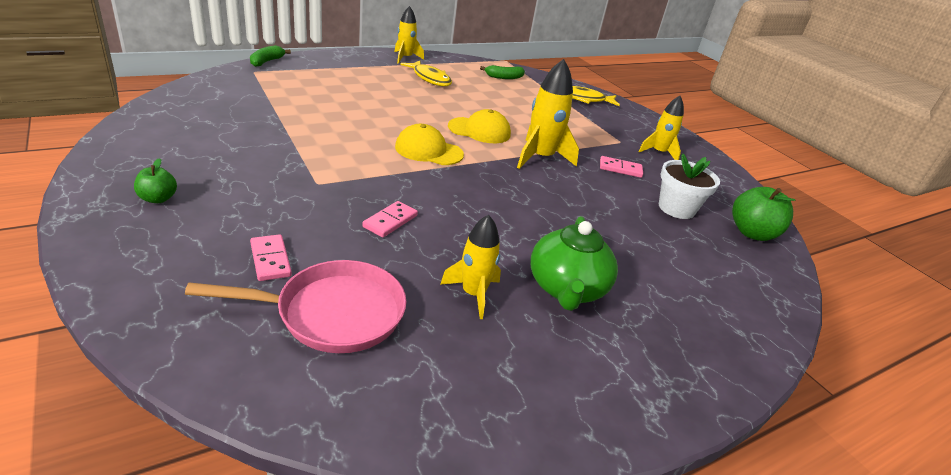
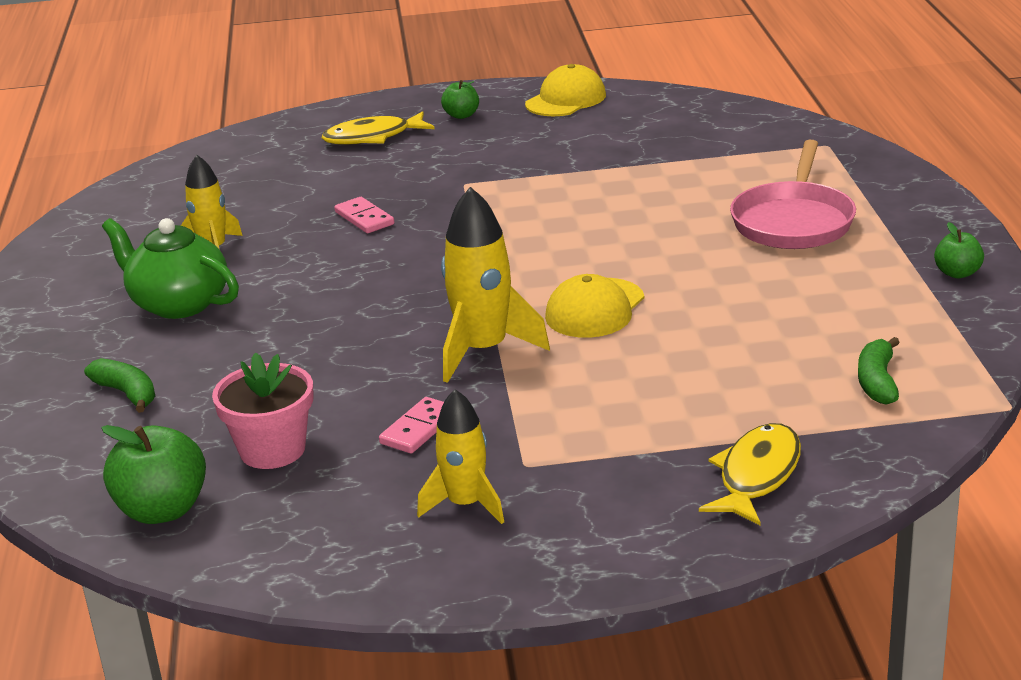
camera: 120 degrees right, 5 degrees down
(267, 61) = (875, 152): green banana -> green banana (127, 393)
(270, 260) = (332, 162): pink domino -> none
(332, 313) = (239, 186): pink pan -> pink pan (793, 221)
(405, 58) = (957, 273): yellow rocket -> green apple
(428, 150) = (531, 257): yellow cap -> yellow cap (566, 100)
(430, 78) = (840, 288): yellow fish -> yellow fish (372, 137)
(676, 208) = (272, 450): white flower pot -> pink flower pot

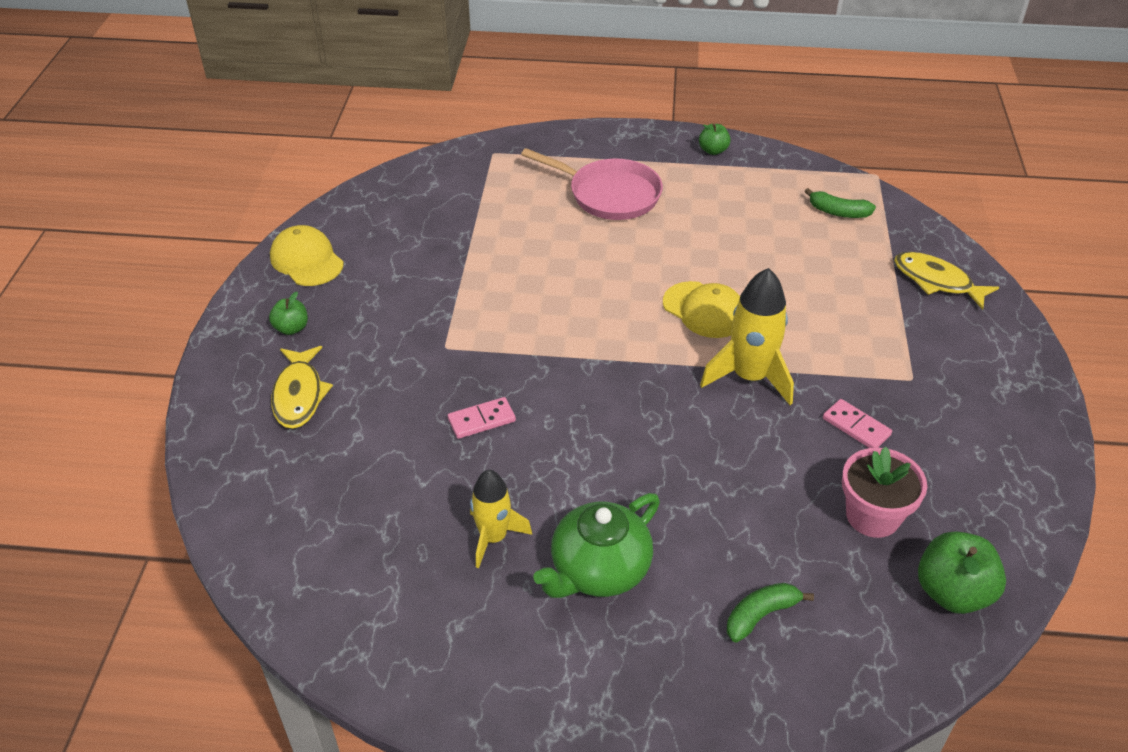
camera: 80 degrees left, 15 degrees up
(465, 504) = (958, 415): yellow rocket -> none

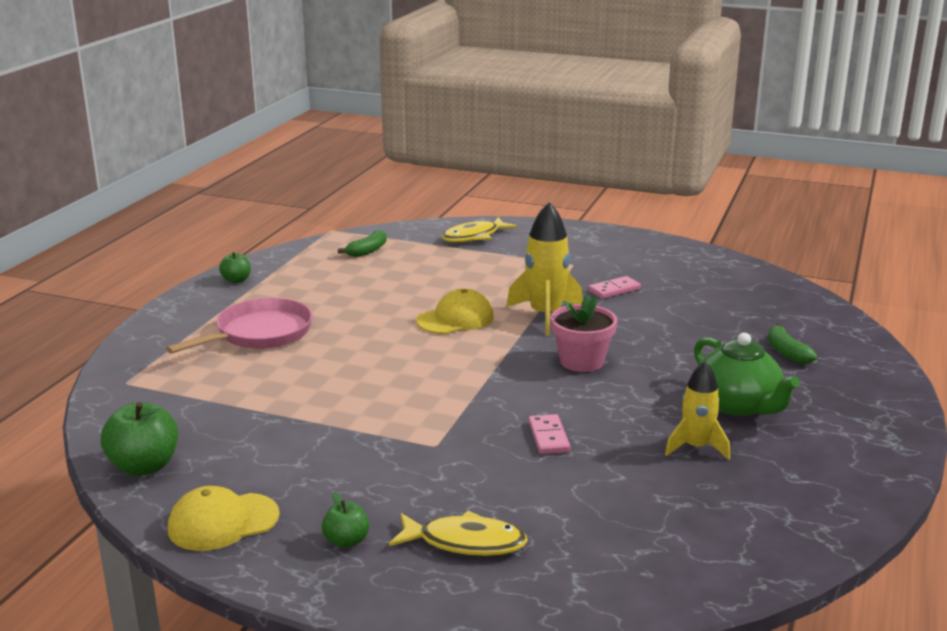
camera: 75 degrees left, 20 degrees down
(872, 516) = (701, 301): pink flower pot -> pink flower pot (581, 361)
(952, 592) = (771, 291): green apple -> green apple (144, 466)

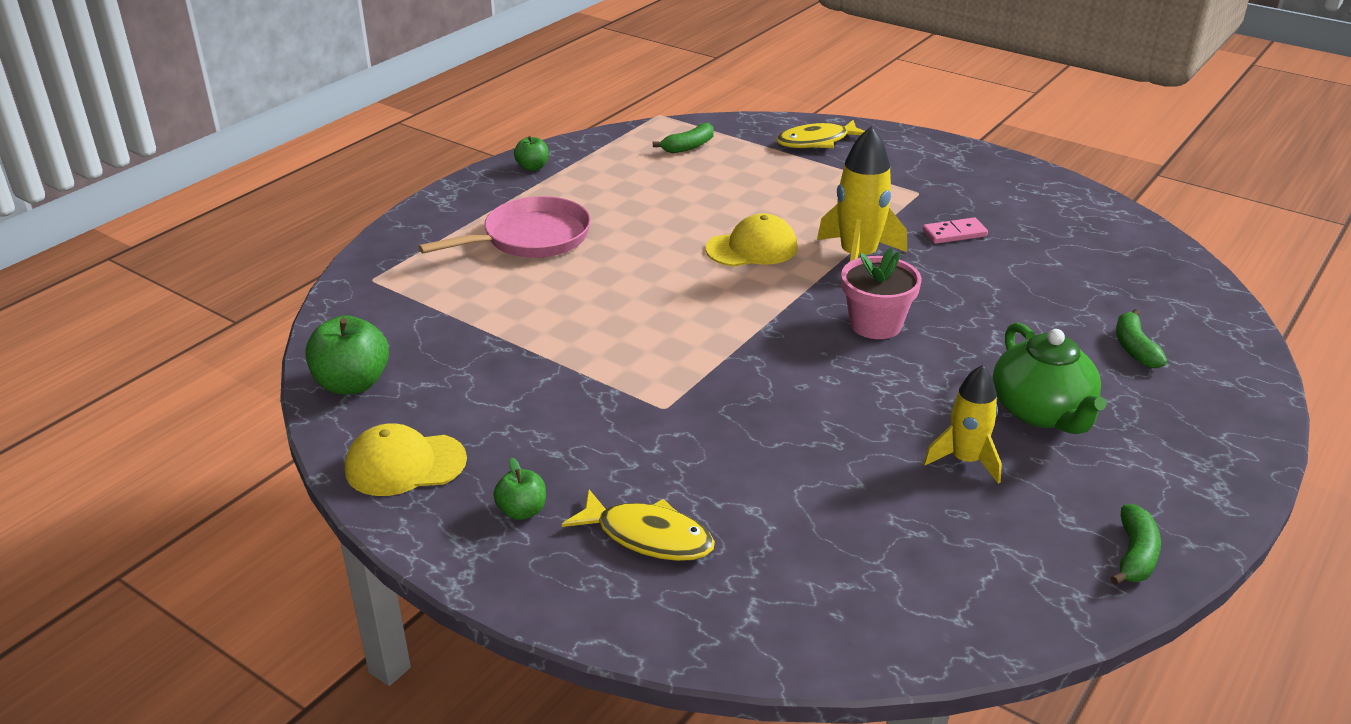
camera: 15 degrees right, 10 degrees up
(548, 437) = (796, 418): pink domino -> none
(852, 493) = (1134, 555): none -> green banana

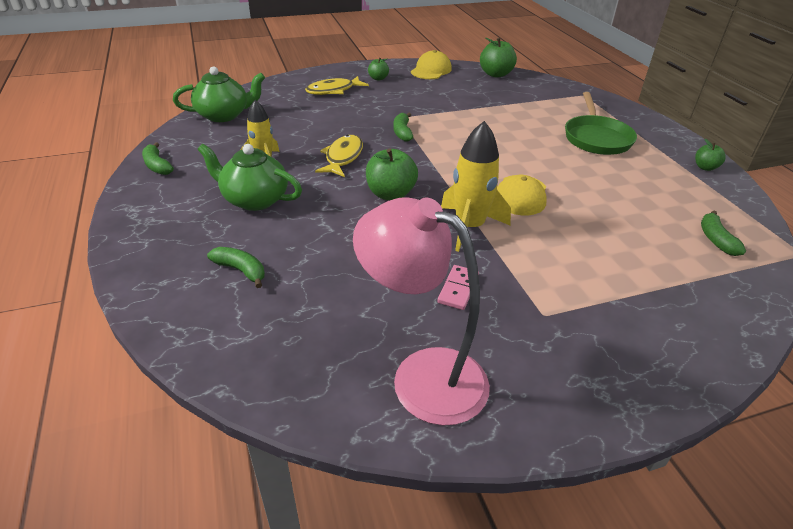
camera: 125 degrees right, 5 degrees up
(530, 238) = (596, 138): pink pan -> green pan
(711, 383) = (402, 132): none -> green banana
(817, 142) = (695, 314): yellow fish -> yellow fish (343, 157)
(875, 324) = (390, 194): pink flower pot -> green apple
(919, 609) = (224, 115): none -> green teapot
(1062, 217) = (422, 375): none -> pink lamp

